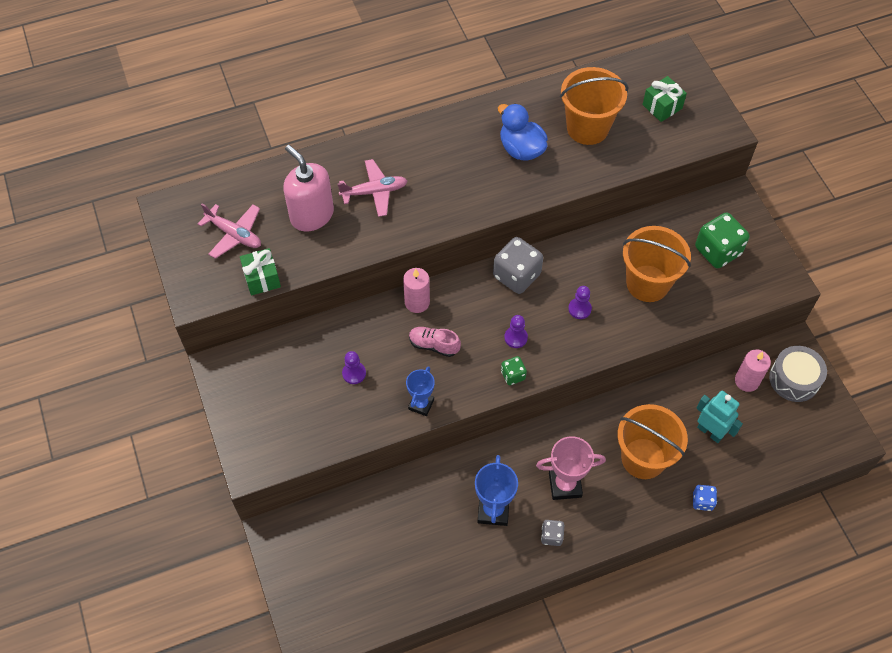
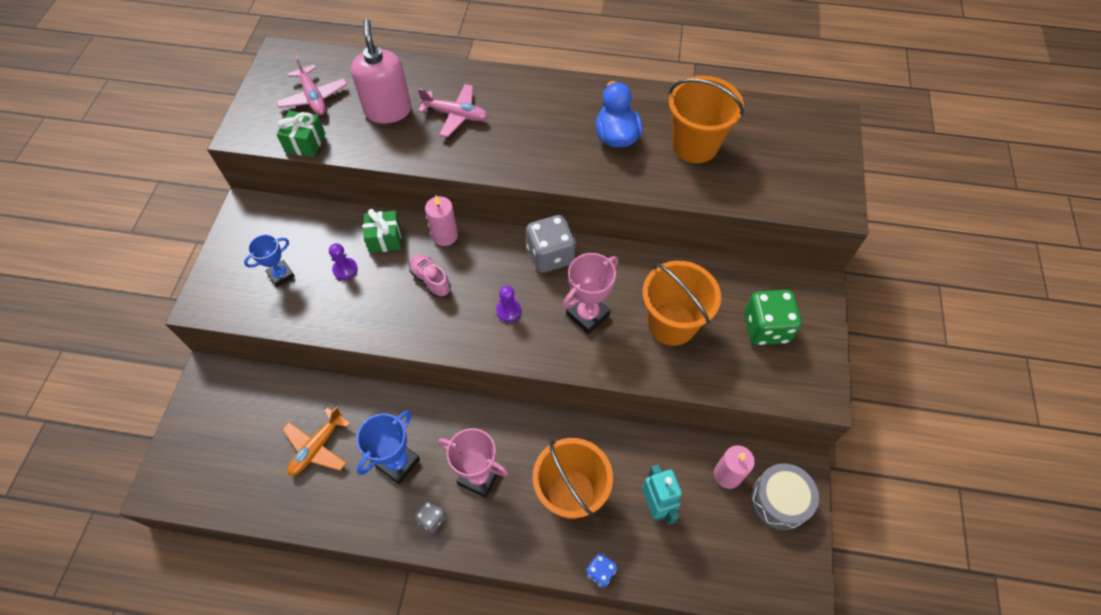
camera: 30 degrees right, 0 degrees up
(418, 535) = (317, 447): none -> orange plane
(421, 404) = (380, 327): blue trophy -> blue trophy (281, 275)
(513, 375) = (480, 344): green dice -> none
(579, 309) = (587, 315): purple pawn -> pink trophy
(662, 106) = (785, 157): green gift -> green gift (385, 239)

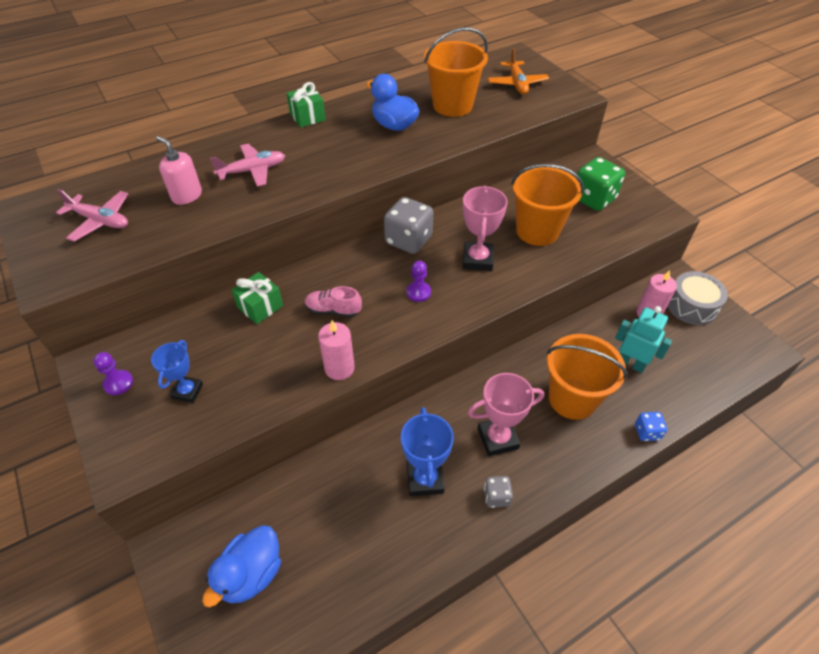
camera: 40 degrees left, 10 degrees down
(236, 434) = (251, 574): none -> blue duck
(305, 143) = (129, 255): green gift -> green gift (307, 117)
(317, 447) = (342, 522): orange plane -> orange plane (517, 84)
(345, 269) = (247, 349): purple pawn -> purple pawn (118, 383)
(388, 110) = (187, 196): pink soap dispenser -> pink soap dispenser, size x0.65
(445, 235) = (310, 275): pink candle -> pink candle (339, 368)

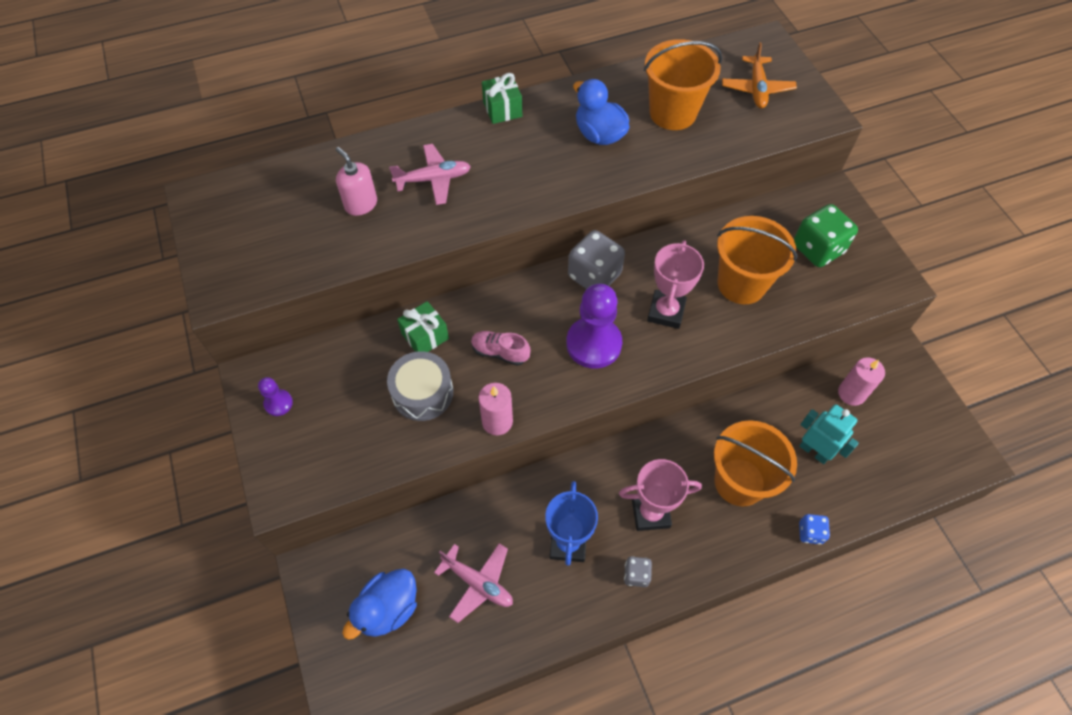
camera: 10 degrees right, 10 degrees up
(100, 221) = (270, 225): pink plane -> pink plane (478, 583)
(187, 391) = (344, 423): blue trophy -> none
(418, 292) = (593, 344): purple pawn -> purple pawn, size x2.08
(691, 306) = (904, 391): grey drum -> grey drum (422, 393)

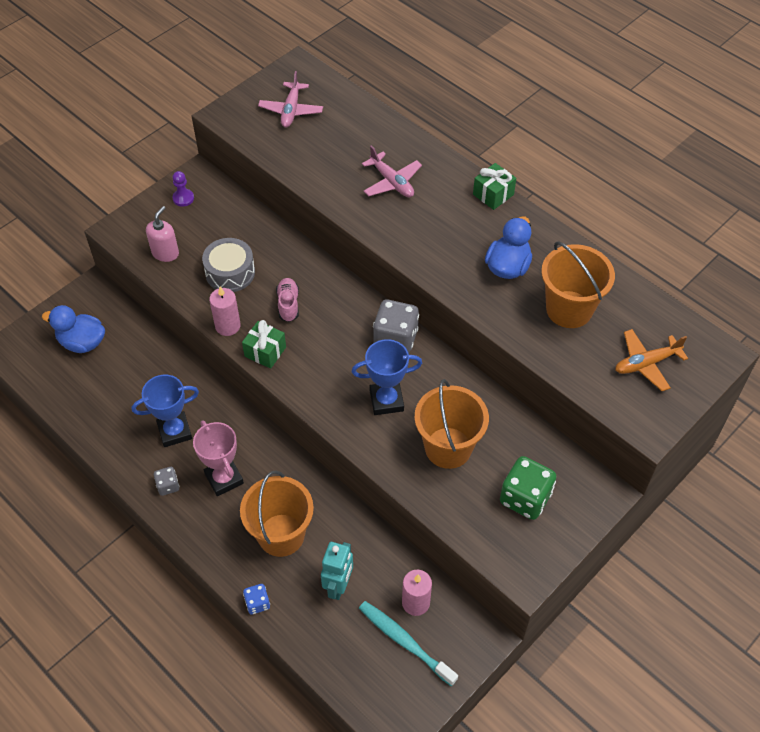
camera: 65 degrees right, 5 degrees down
(361, 204) = (343, 152): pink soap dispenser -> pink soap dispenser (165, 253)
(425, 336) = (279, 254): green gift -> green gift (265, 351)
(478, 583) = (121, 387): pink plane -> pink plane (291, 110)
(593, 344) = (328, 361): purple pawn -> none
(666, 312) = (386, 400): pink trophy -> blue trophy
(888, 418) = (404, 642): none -> turquoise toothbrush

